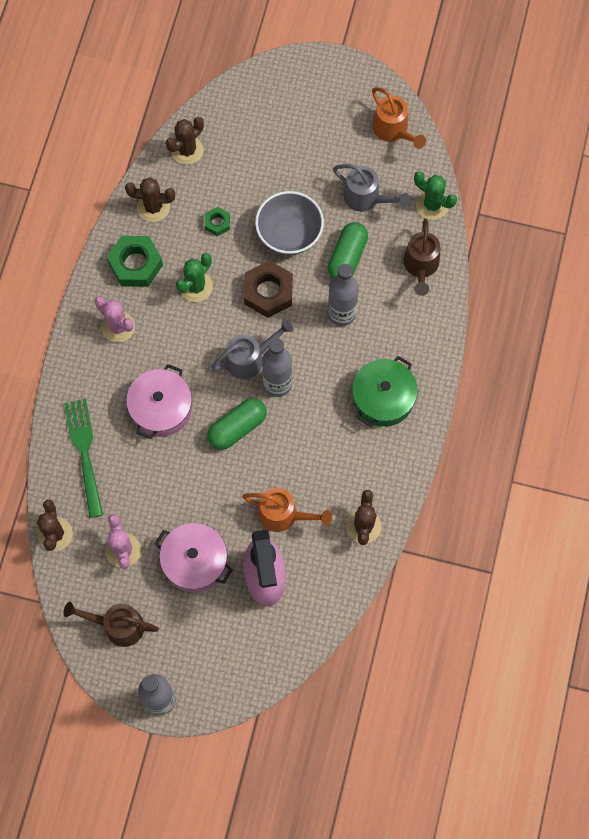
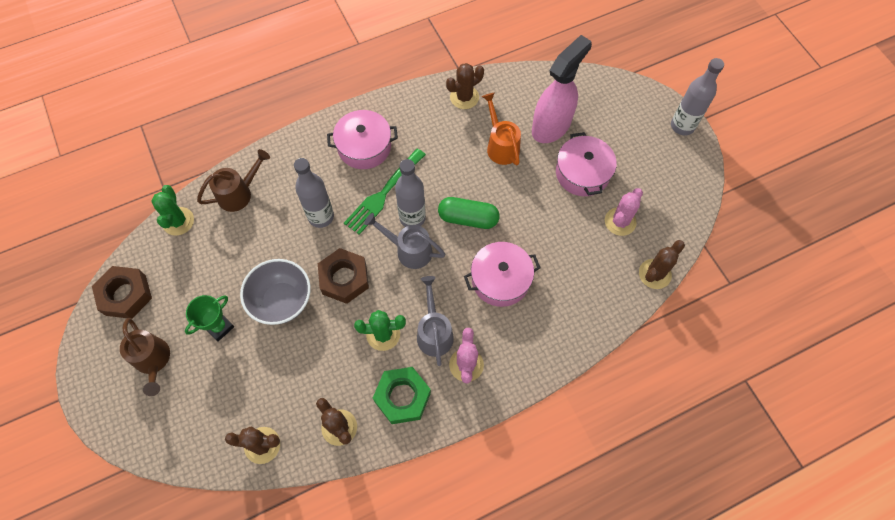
camera: 130 degrees left, 5 degrees down
(85, 453) = (582, 303): green fork -> green fork (384, 193)
(118, 625) = (668, 185): brown watering can -> brown watering can (153, 361)
(217, 223) = (314, 363): green nut -> none
(306, 178) = (219, 327): none -> green trophy
(347, 257) = (270, 246): green capsule -> none
(366, 198) = (206, 270): grey watering can -> grey watering can (434, 332)
(383, 398) = (364, 147): green pot -> pink pot
(393, 130) = (125, 295): orange watering can -> brown nut

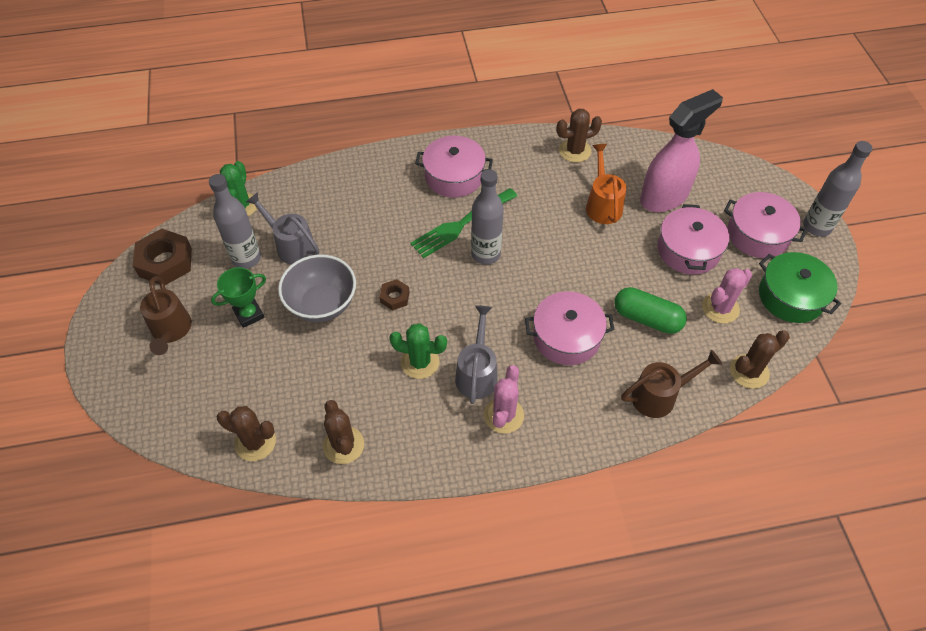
camera: 15 degrees right, 10 degrees down
(239, 193) = (311, 193): brown watering can -> brown watering can (660, 396)
(321, 217) = (388, 232): grey bottle -> grey bottle (246, 258)
(344, 278) = (395, 297): brown nut -> brown nut, size x0.53
(402, 397) = (422, 431): green nut -> none
(409, 250) = (473, 285): grey watering can -> grey watering can (291, 246)
(468, 218) = (547, 268): green capsule -> green capsule (647, 318)
(636, 144) = (758, 234): none -> pink pot
(674, 197) = (791, 296): none -> green pot

